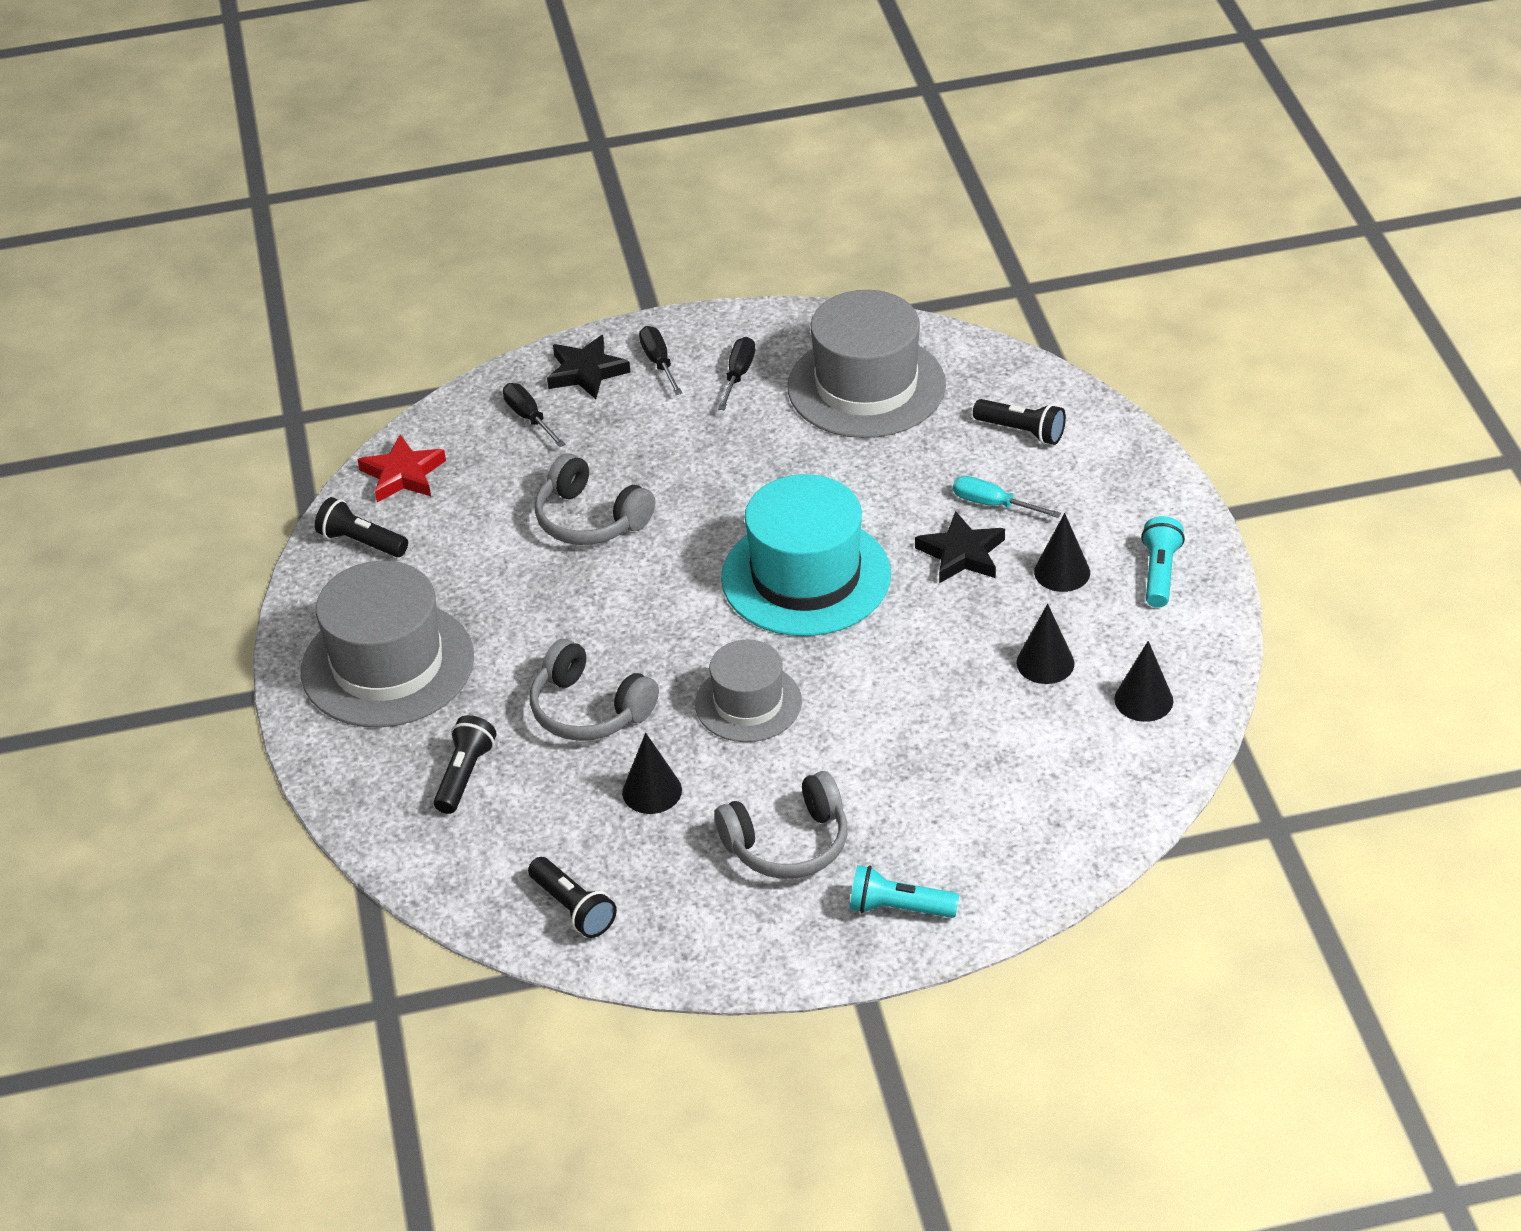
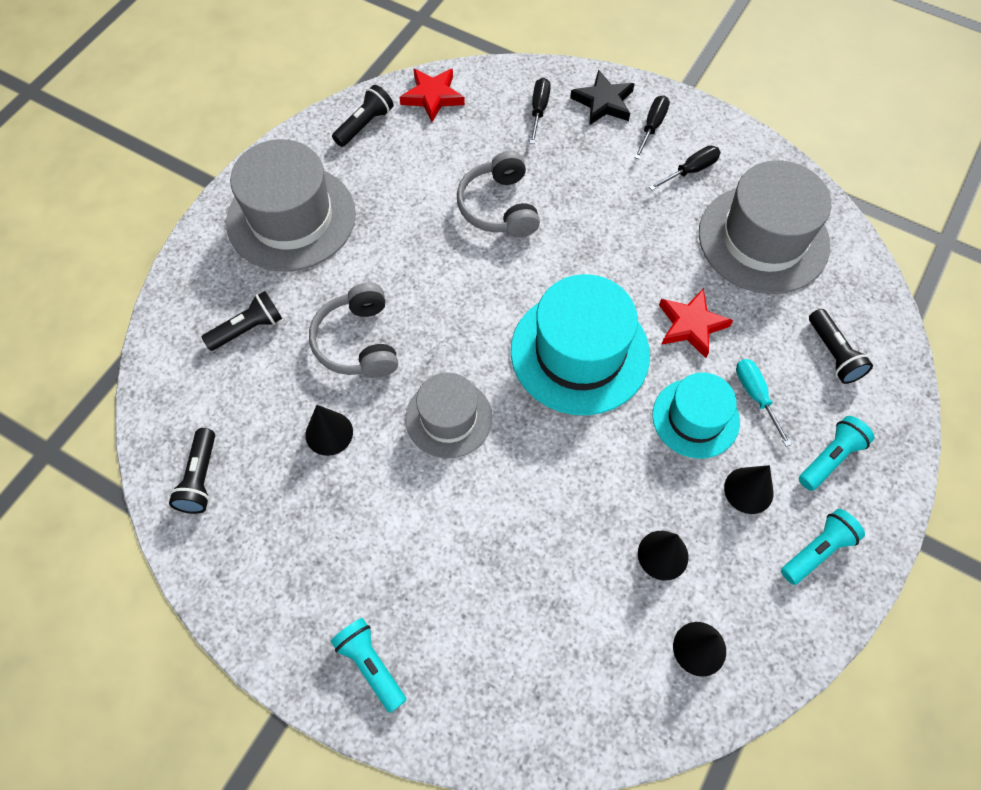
camera: 40 degrees right, 20 degrees up
(361, 542) = (365, 125): black flashlight -> black flashlight turned 60 degrees clockwise
(788, 843) = (361, 547): grey headphones -> none
(879, 491) = (691, 325): none -> red star
(962, 554) = (695, 418): black star -> turquoise hat
(1101, 505) = (830, 458): none -> turquoise flashlight

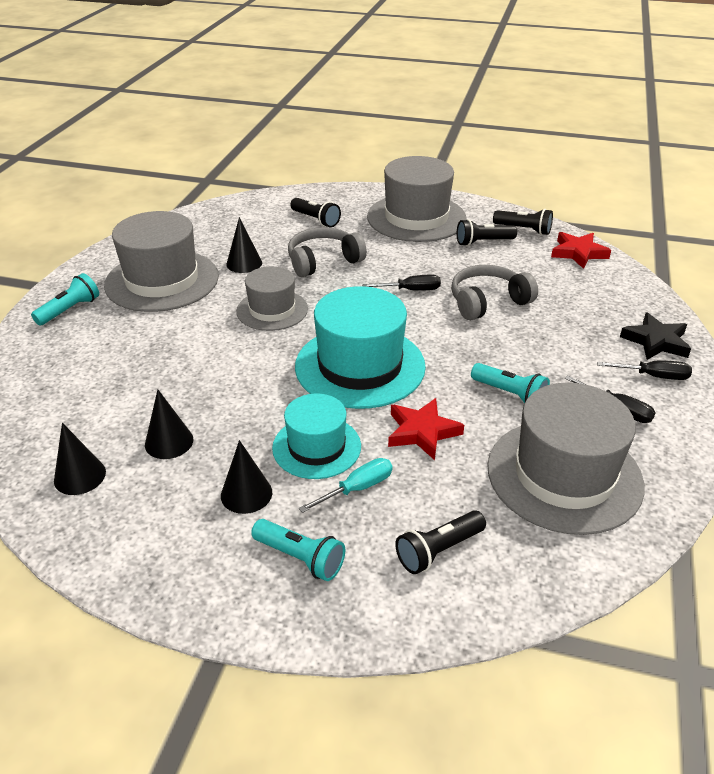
camera: 75 degrees right, 25 degrees down
(200, 478) = (198, 226): black flashlight -> black flashlight (483, 242)
(336, 540) = (162, 280): none -> grey hat
(539, 110) = (612, 306): black screwdriver -> black screwdriver (411, 290)
(817, 550) = (187, 555): turquoise flashlight -> turquoise flashlight (510, 394)

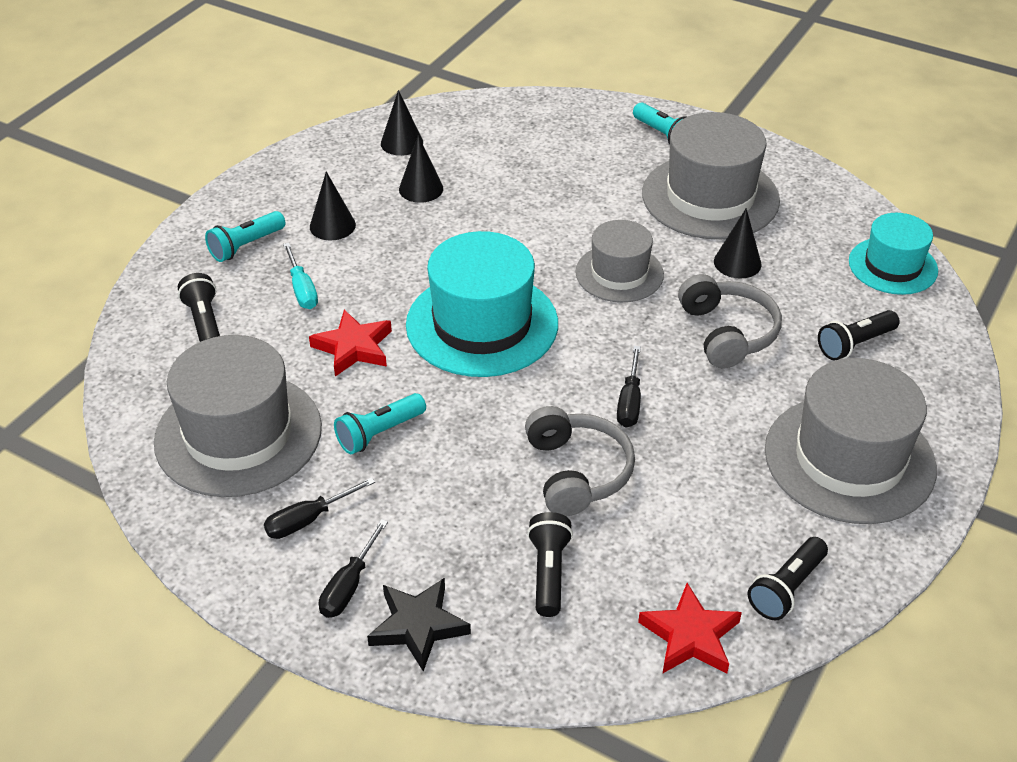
camera: 105 degrees right, 5 degrees up
(316, 447) = (369, 273): turquoise hat -> turquoise hat (892, 266)
(483, 242) = (751, 519): black flashlight -> black flashlight (549, 572)

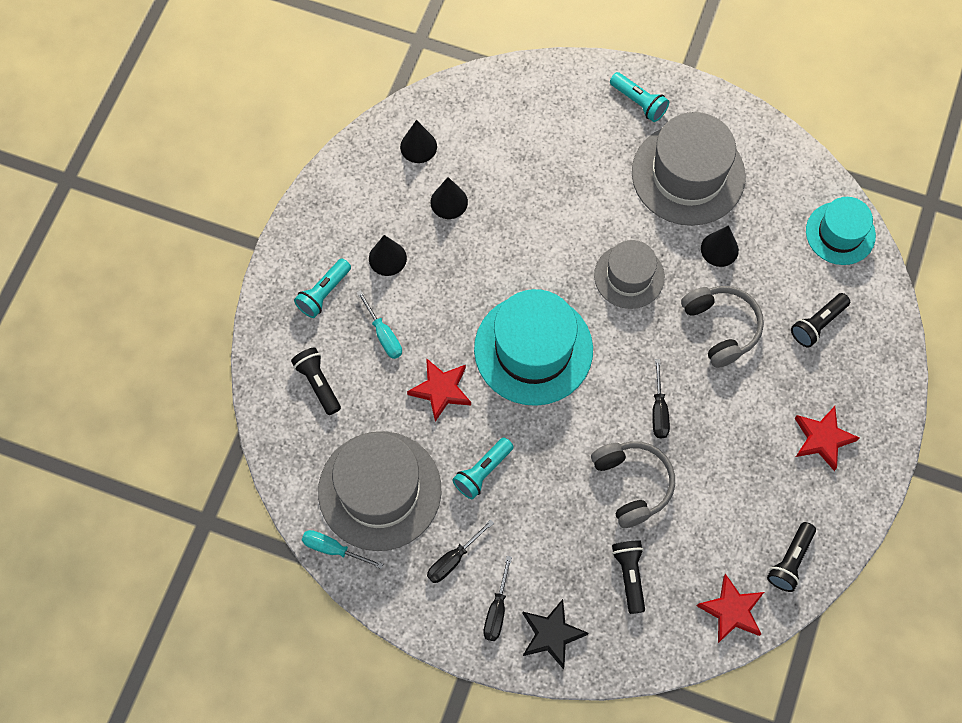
camera: 10 degrees left, 25 degrees up
(152, 486) = (333, 549): none -> turquoise screwdriver
(849, 459) = (822, 439): grey hat -> red star

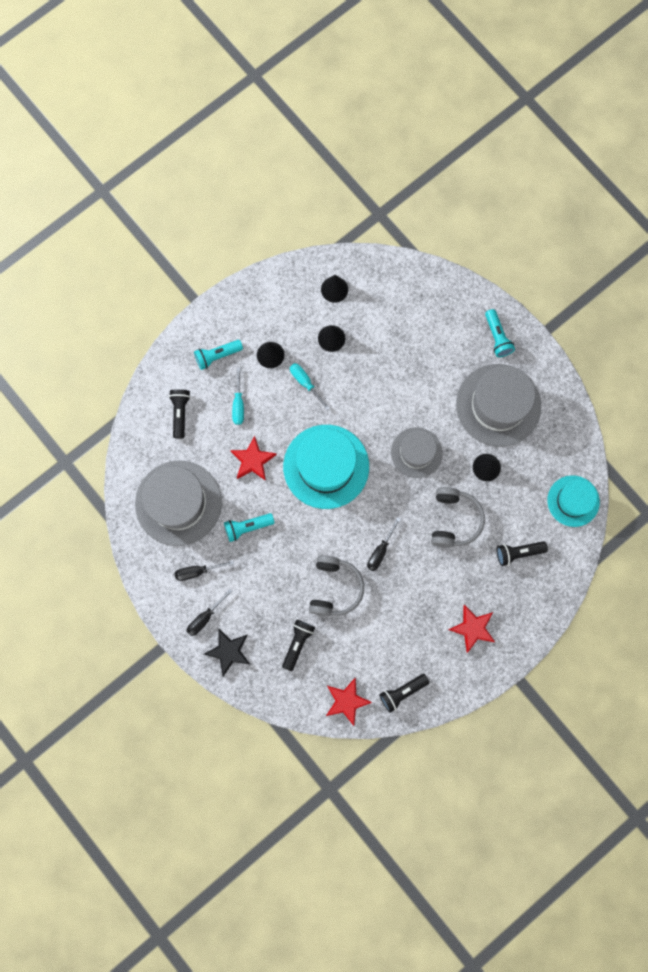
camera: 30 degrees right, 10 degrees up
(333, 549) = (129, 523): turquoise screwdriver -> turquoise screwdriver (305, 383)

